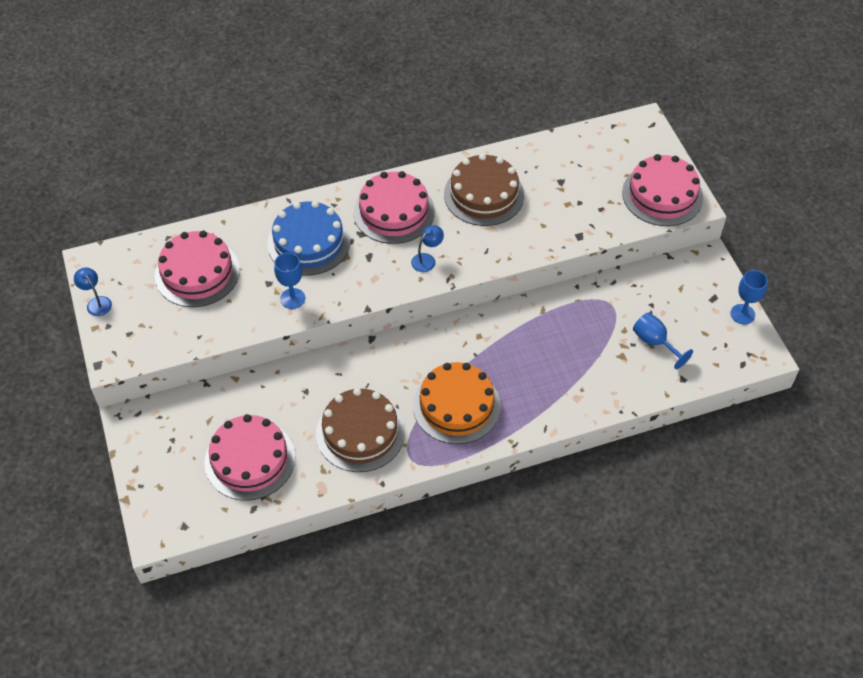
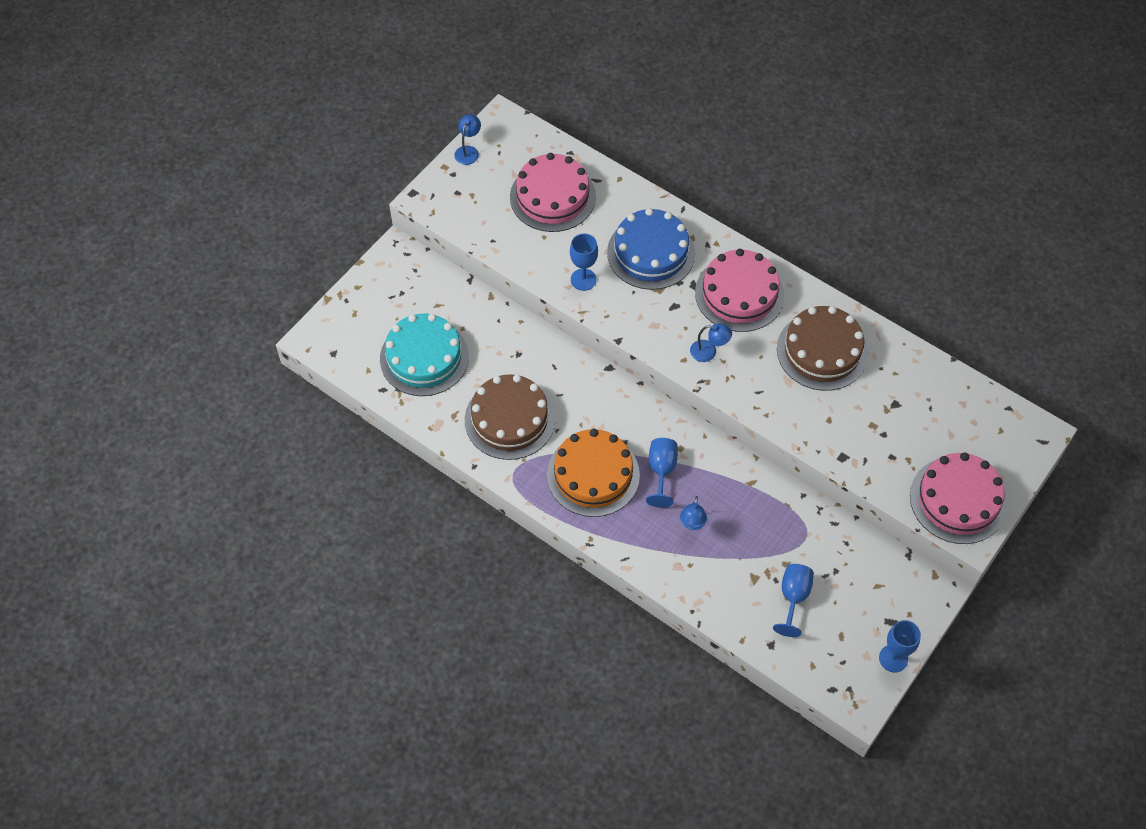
camera: 55 degrees right, 5 degrees up
(250, 459) = (424, 357): pink cake -> turquoise cake
(489, 359) = (661, 471): none -> blue goblet
(548, 367) = (692, 523): none -> blue lamp

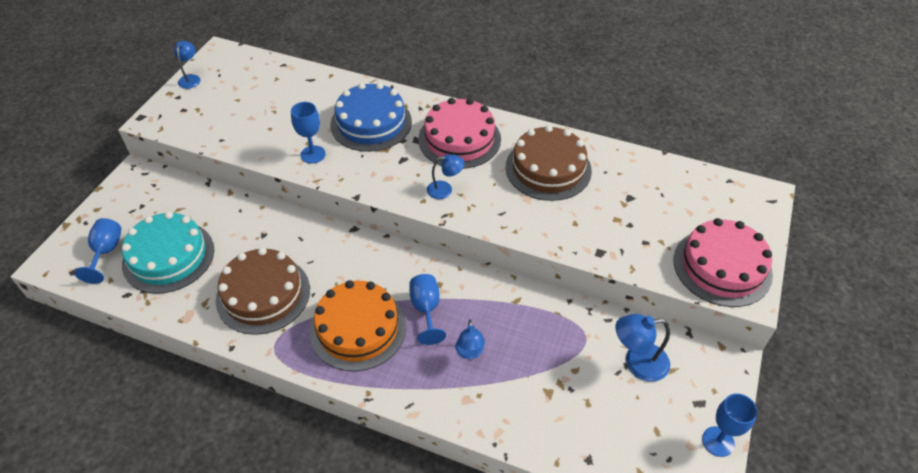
camera: 15 degrees left, 10 degrees down
(552, 197) = (273, 98): pink cake -> none
(793, 598) = (594, 403): blue goblet -> blue goblet (106, 252)
(847, 571) = (637, 363): none -> blue lamp

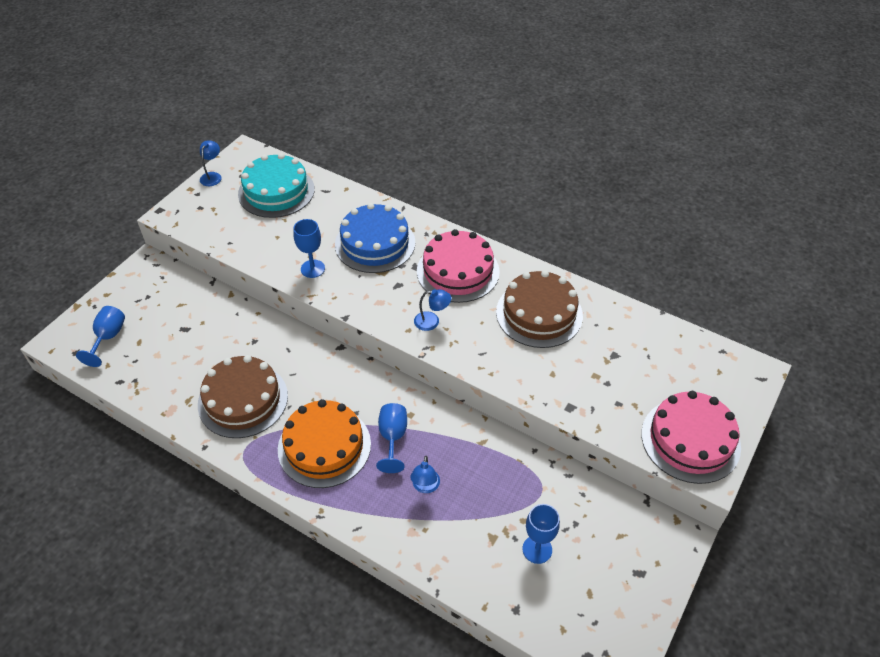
camera: 10 degrees right, 0 degrees up
(168, 256) = (163, 350): turquoise cake -> turquoise cake (276, 191)
(637, 363) = (587, 523): blue lamp -> none
(718, 441) = (648, 614): blue goblet -> blue goblet (537, 549)

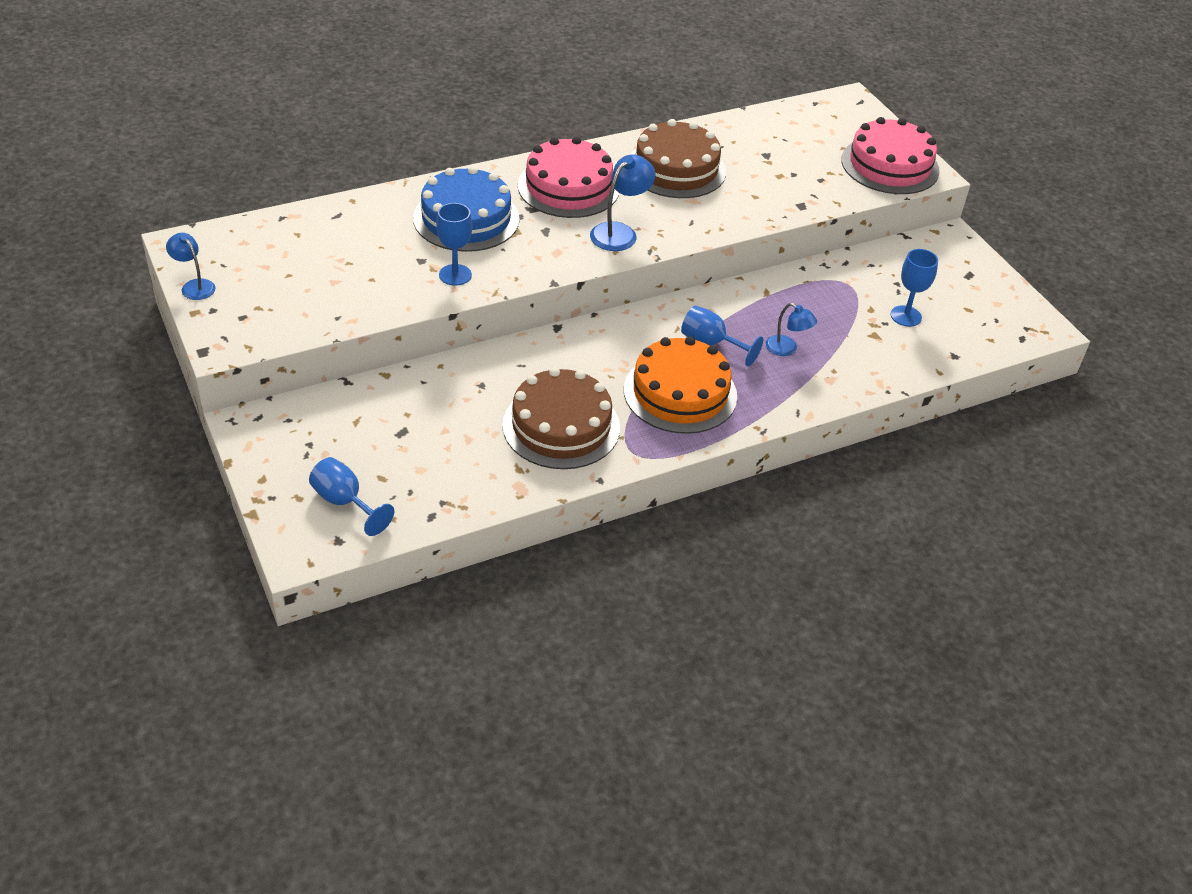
camera: 60 degrees left, 5 degrees down
(276, 191) = (291, 249): turquoise cake -> none
(432, 321) = (619, 232): blue lamp -> blue lamp, size x1.53

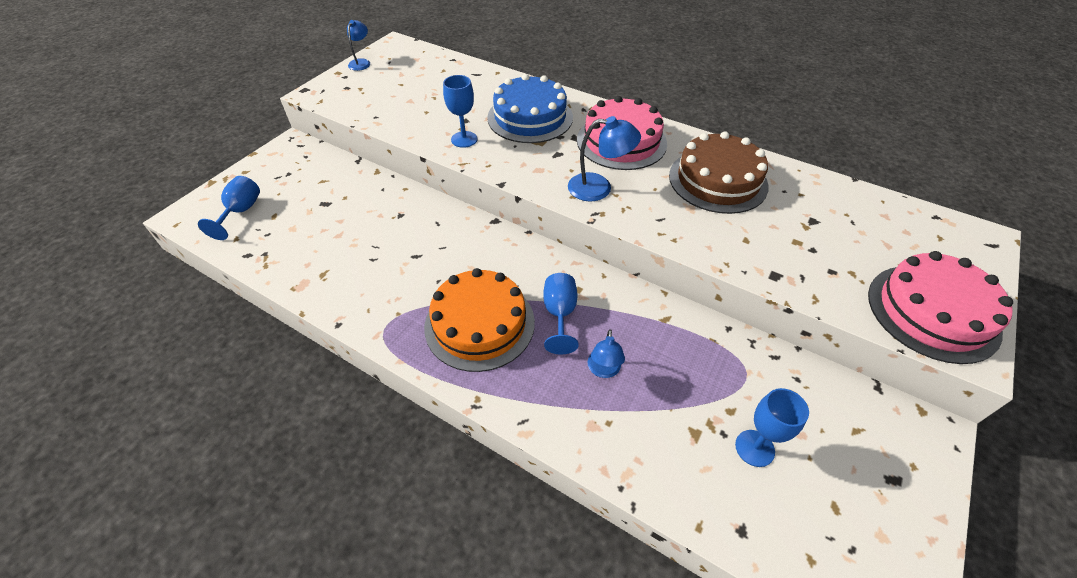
camera: 60 degrees right, 5 degrees up
(561, 426) = (385, 274): brown cake -> none

